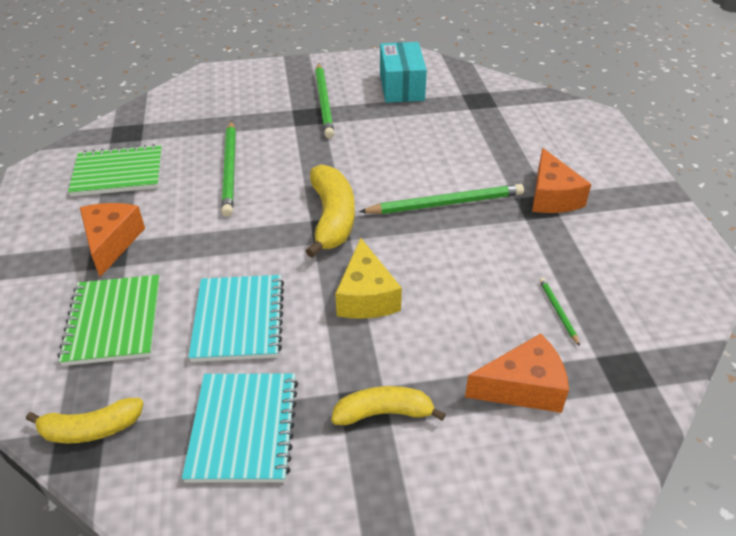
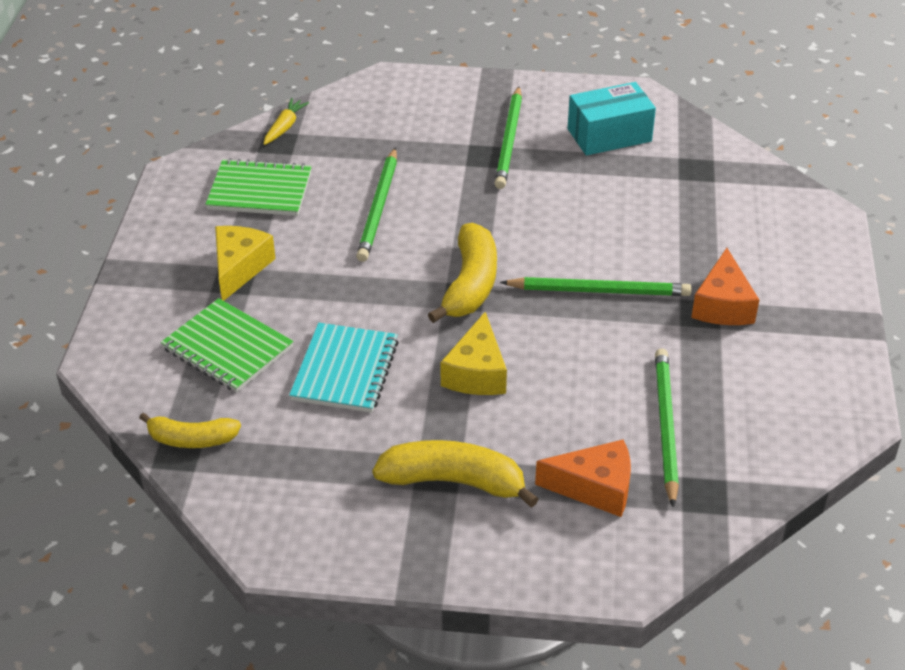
camera: 15 degrees right, 0 degrees up
(111, 242) = (239, 268): orange cheese -> yellow cheese
(113, 321) = (227, 348): green notebook -> green notebook turned 60 degrees counterclockwise
(130, 120) = (284, 127): none -> yellow carrot
(244, 428) = (324, 467): turquoise notebook -> none
(384, 413) = (454, 481): yellow banana -> yellow banana, size x1.57
(401, 87) = (609, 135): turquoise box -> turquoise box turned 60 degrees clockwise
(558, 311) = (665, 426): green pencil -> green pencil, size x2.16

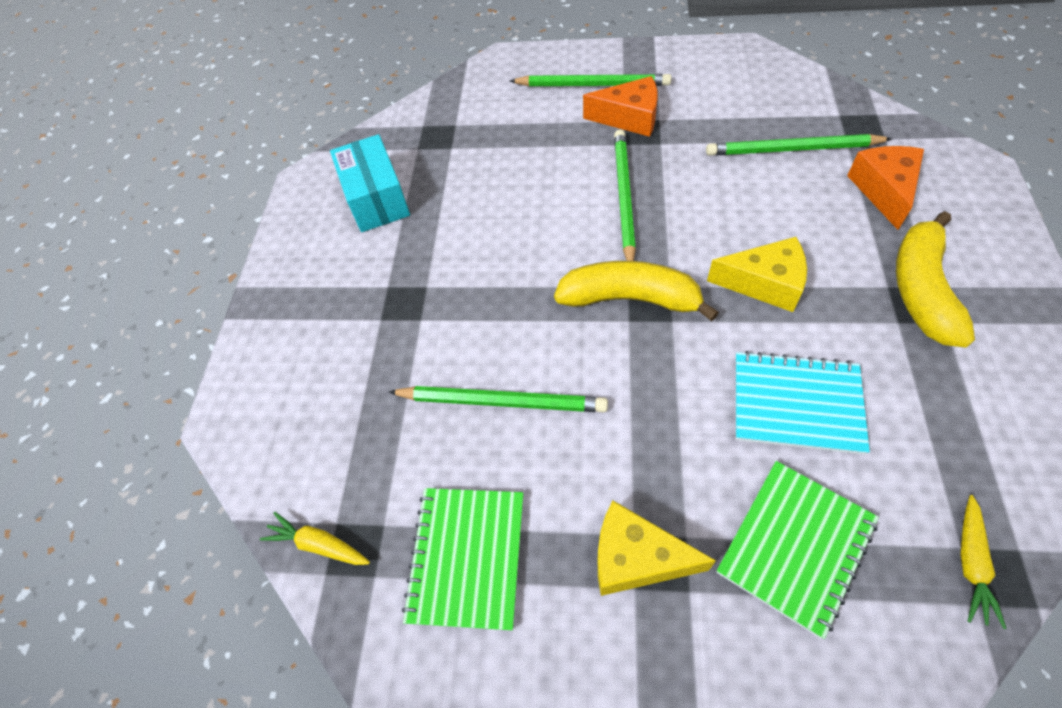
camera: 85 degrees left, 15 degrees up
(191, 439) = (971, 563): yellow banana -> yellow carrot
(509, 141) = (378, 281): green pencil -> green pencil (592, 85)

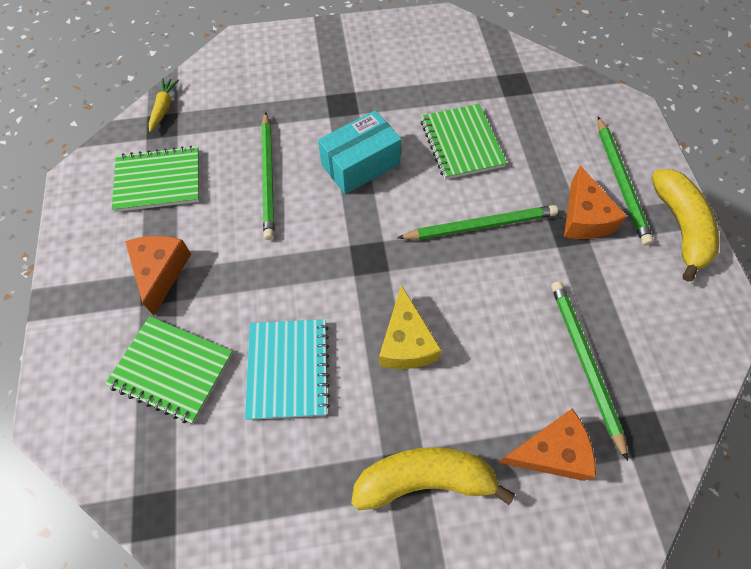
camera: 70 degrees right, 5 degrees up
(376, 199) = (436, 64): turquoise box -> turquoise box (360, 164)
(507, 195) = (461, 143): none -> green notebook
(630, 298) = (371, 244): yellow banana -> yellow banana (680, 227)
(636, 558) = (161, 272): yellow cheese -> orange cheese
(971, 563) = (163, 494): yellow carrot -> none

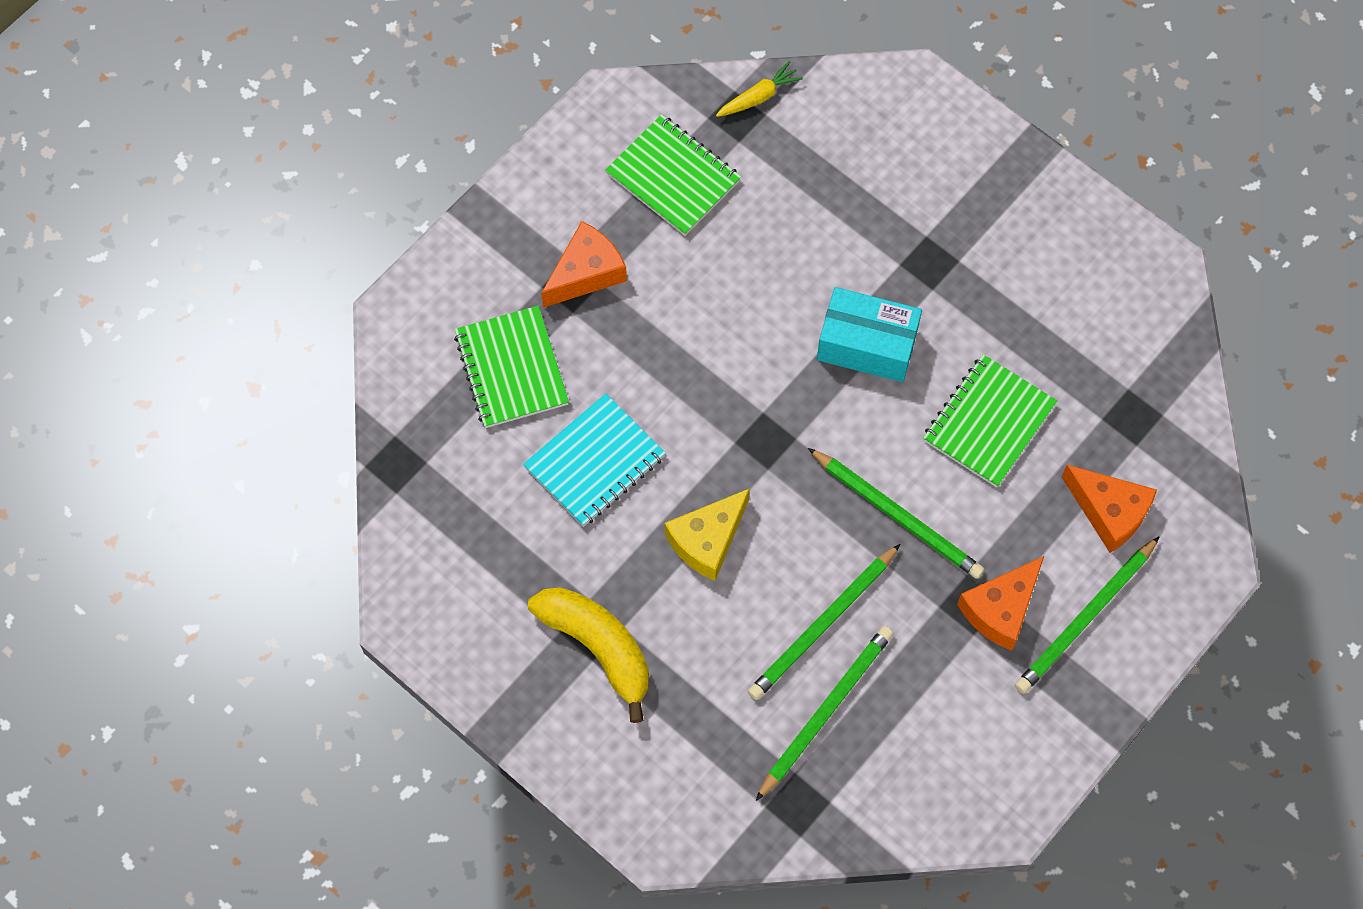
camera: 50 degrees right, 5 degrees up
(268, 177) = (770, 272): green pencil -> green pencil (823, 625)
(550, 451) = (710, 734): orange cheese -> orange cheese (1109, 512)
(680, 227) = (1076, 712): yellow banana -> none

